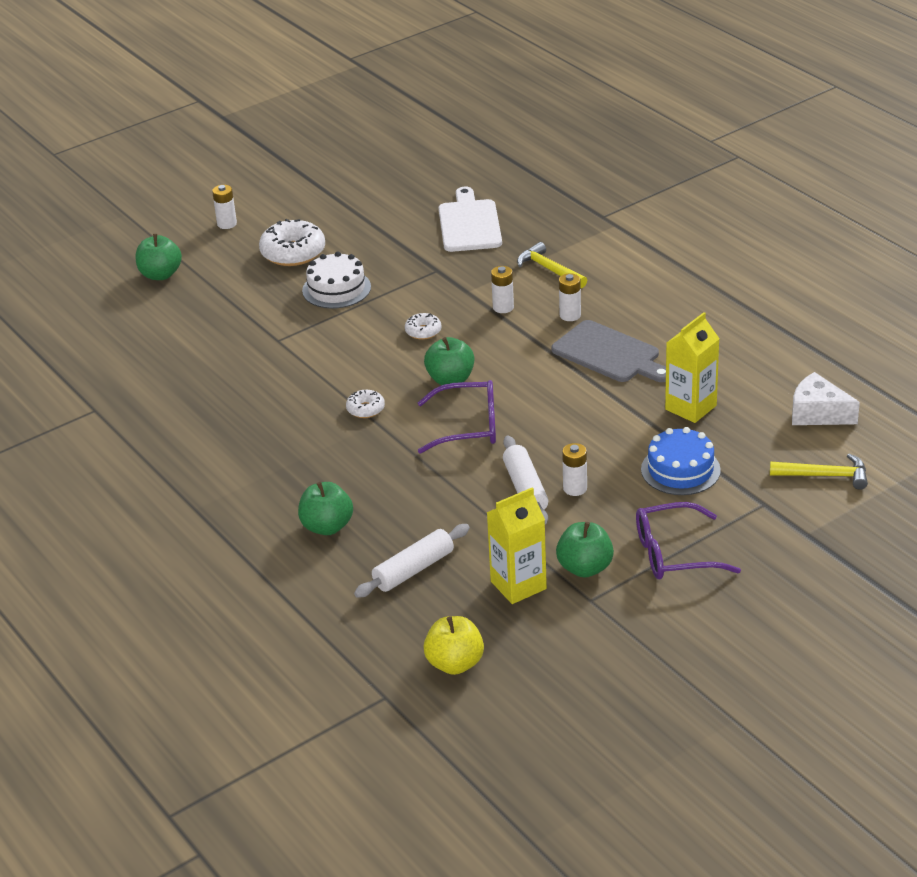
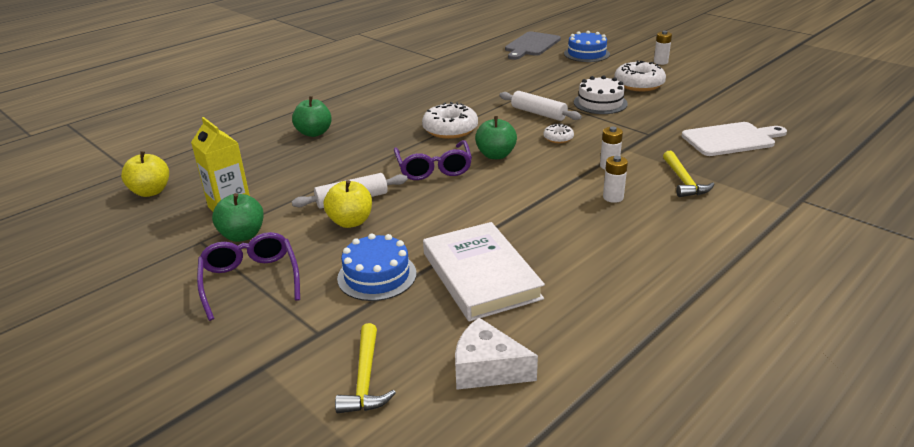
camera: 80 degrees right, 5 degrees down
(160, 275) = (586, 54): green apple -> blue cake
(365, 409) = (450, 129): white donut -> white donut, size x1.91
(414, 570) = (260, 166): white rolling pin -> white rolling pin (538, 113)
(549, 269) = (683, 181): yellow hammer -> yellow hammer turned 135 degrees clockwise
(575, 488) = (350, 222): white battery -> yellow apple
(609, 354) = (558, 222): grey cutting board -> grey cutting board (531, 45)
(690, 407) = (480, 275): yellow carton -> white book
(817, 413) = (487, 369): white cheese -> white cheese turned 90 degrees counterclockwise

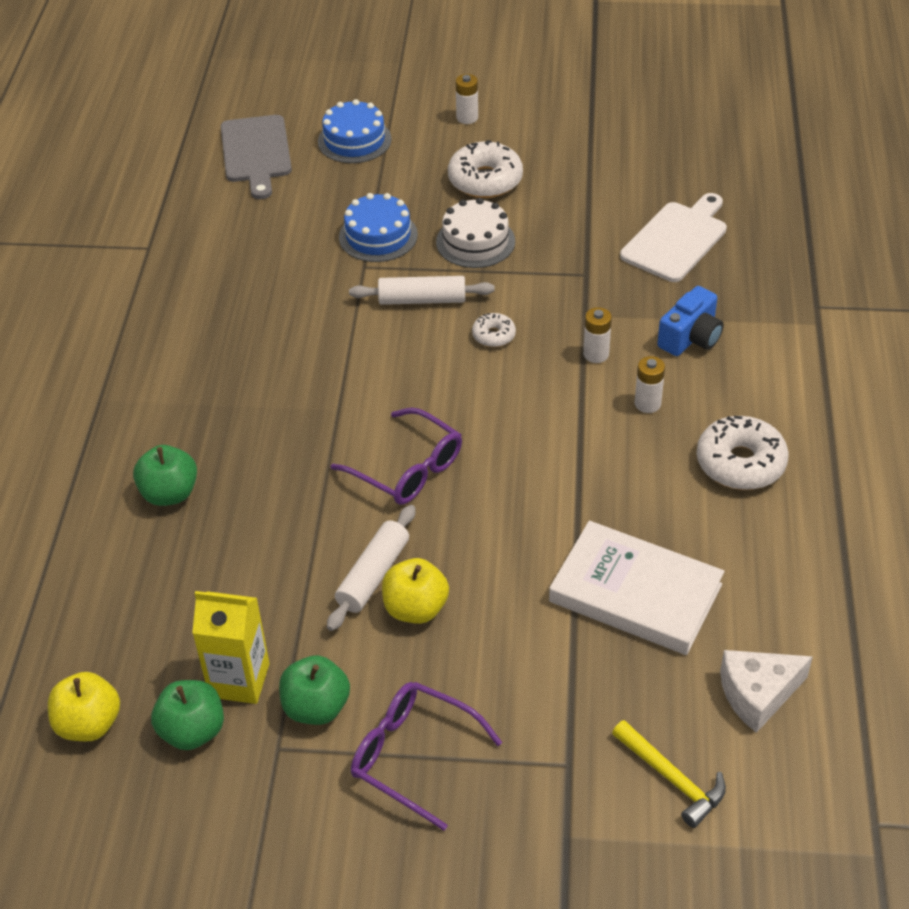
camera: 40 degrees left, 15 degrees up
(377, 276) = (537, 661): blue cake -> blue cake (378, 236)
(450, 129) = (346, 389): white donut -> white donut (740, 463)
(495, 155) = (454, 405): green apple -> green apple (192, 731)
(683, 181) = (690, 338): yellow hammer -> blue camera

